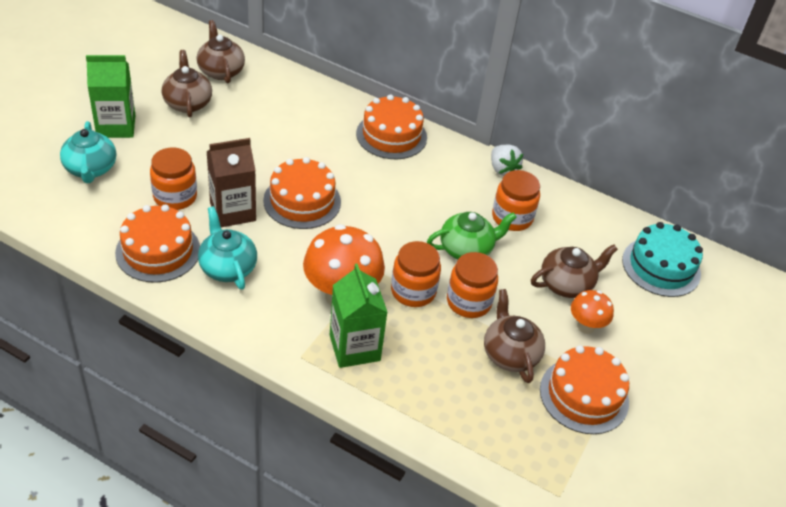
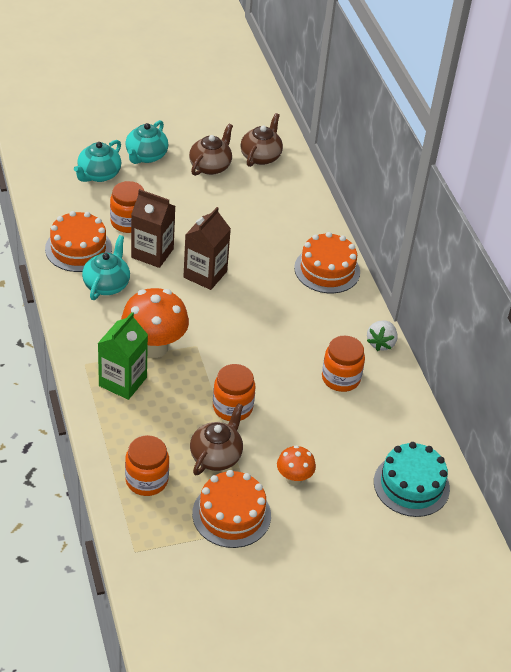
camera: 45 degrees right, 0 degrees up
(116, 126) = (146, 156): green carton -> turquoise teapot
(302, 201) = (205, 274): orange cake -> brown carton
(413, 291) = (204, 376): orange jar -> orange jar (146, 480)
(467, 249) = (277, 376): green teapot -> none
(566, 284) = (319, 445): brown teapot -> none

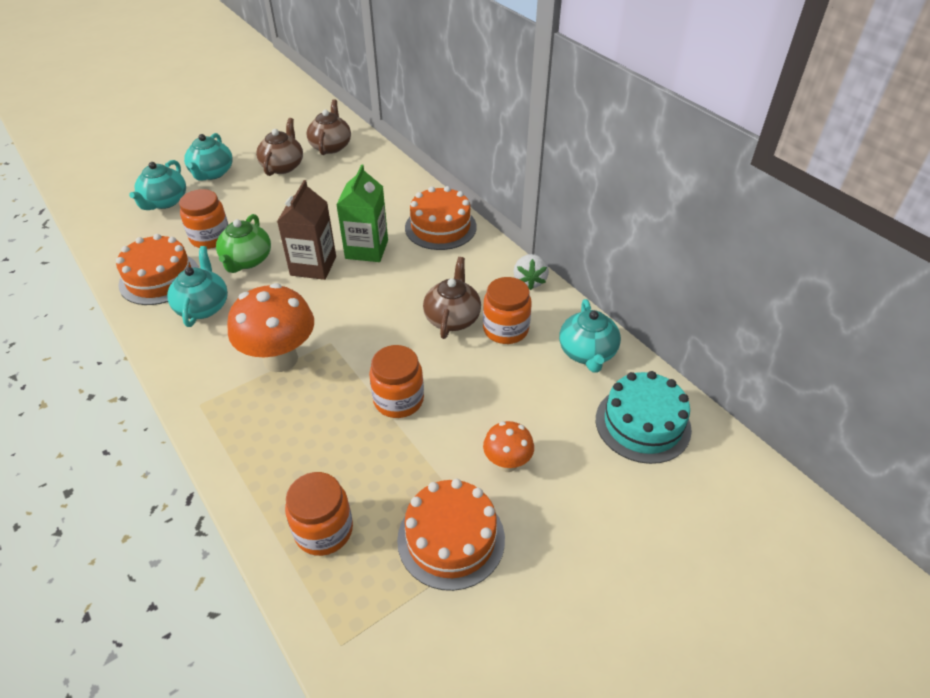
camera: 15 degrees left, 0 degrees up
(123, 381) = (254, 411): green carton -> green carton (366, 249)
(152, 253) = (247, 260): brown carton -> green teapot
(216, 456) = (402, 466): brown teapot -> brown teapot (452, 318)
(397, 418) = (587, 353): none -> turquoise teapot

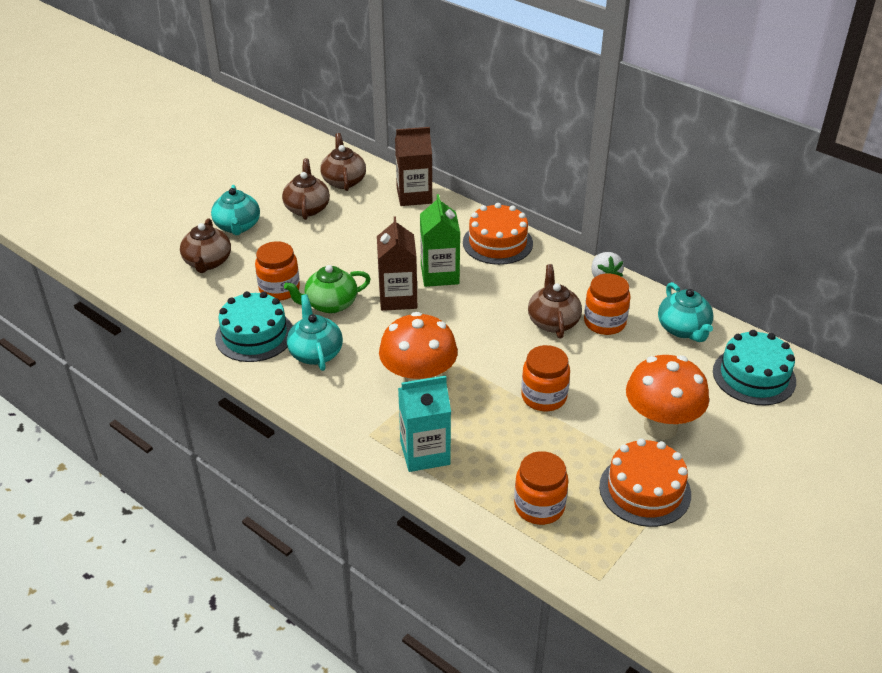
camera: 15 degrees left, 5 degrees down
(159, 278) = (254, 335): orange cake -> turquoise cake
(164, 202) = (207, 262): turquoise teapot -> brown teapot
(241, 437) = (425, 453): none -> turquoise carton
(247, 260) = (330, 304): green teapot -> green teapot turned 75 degrees clockwise
(386, 169) = (414, 196): none -> brown carton
(507, 463) = (660, 427): orange mushroom -> orange mushroom, size x1.86

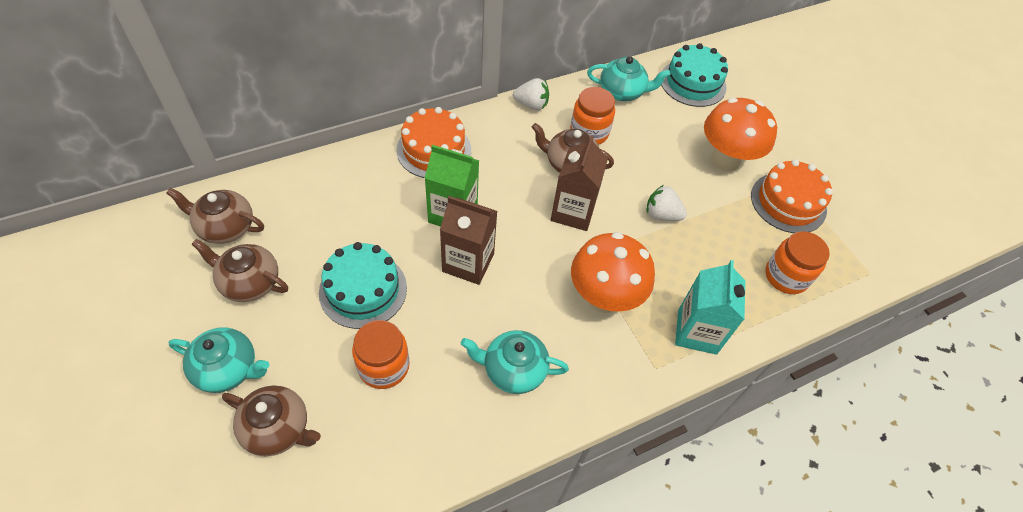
camera: 70 degrees left, 15 degrees up
(254, 335) = (451, 421): turquoise cake -> turquoise cake (363, 290)
(330, 304) = (441, 326): green teapot -> none
(414, 196) = (307, 179): brown carton -> brown carton (573, 212)
(544, 397) = (661, 214): orange jar -> white strawberry

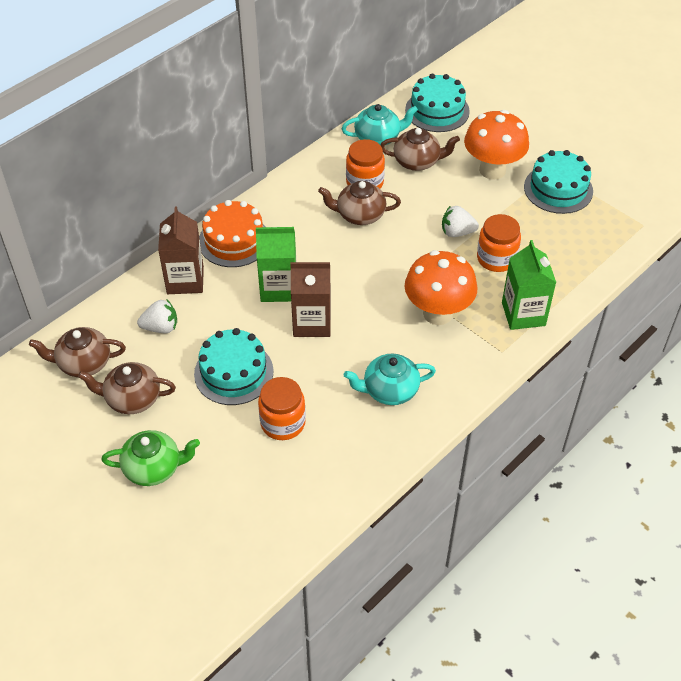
camera: 15 degrees left, 5 degrees down
(228, 369) = (154, 468): turquoise teapot -> green teapot
(278, 429) = (221, 495): brown teapot -> brown teapot (417, 162)
(531, 105) = (302, 174): white strawberry -> white strawberry (161, 327)
(573, 212) = (381, 254): brown carton -> brown carton (185, 280)
(697, 331) = (523, 314): turquoise carton -> green carton
(786, 276) = (578, 249): orange jar -> orange jar (496, 259)
(788, 202) = (558, 189): orange cake -> turquoise cake

